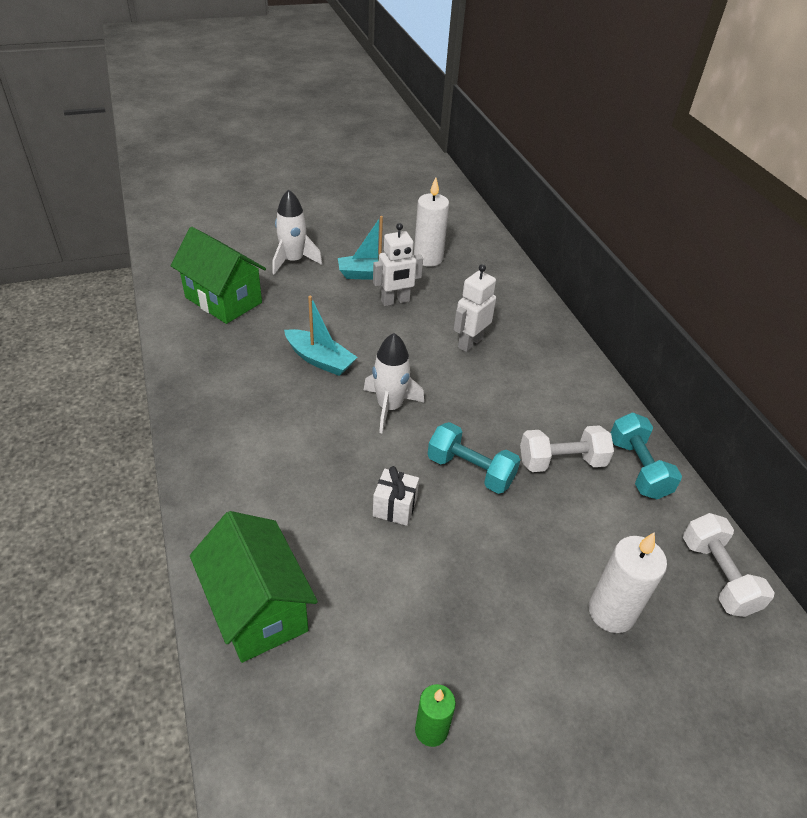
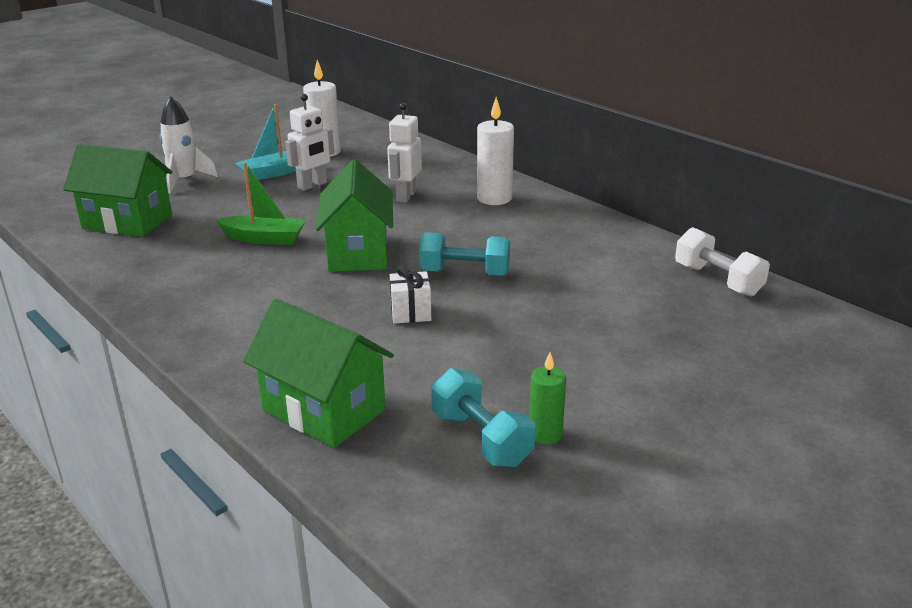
camera: 20 degrees left, 15 degrees down
(319, 359) = (263, 238): turquoise boat -> green boat
(389, 407) = (358, 253): white rocket -> green house
(561, 462) = (543, 248): white dumbbell -> none
(611, 612) = (648, 323): white candle -> white candle (494, 198)
(638, 468) = (610, 236): turquoise dumbbell -> turquoise dumbbell (481, 439)

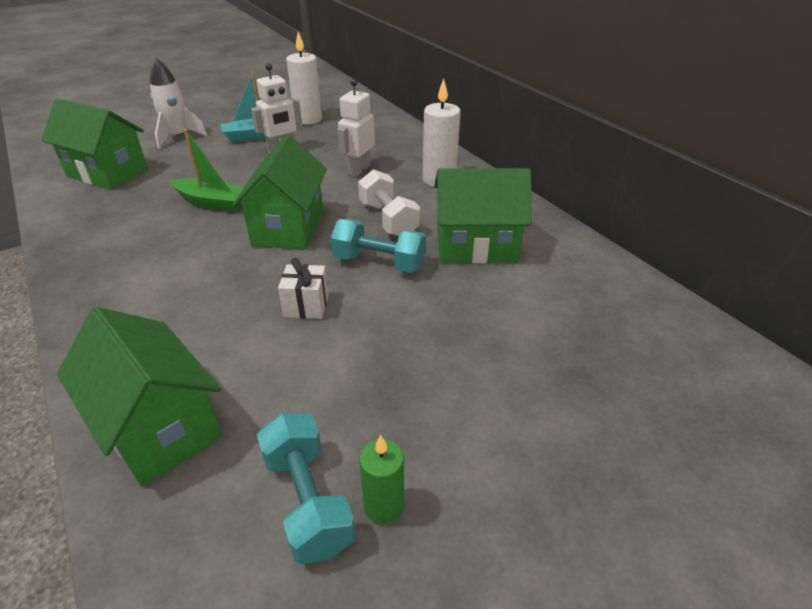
camera: 10 degrees right, 10 degrees up
(553, 251) = (476, 246): none -> green house
(717, 280) = (640, 303): white dumbbell -> white dumbbell (388, 219)

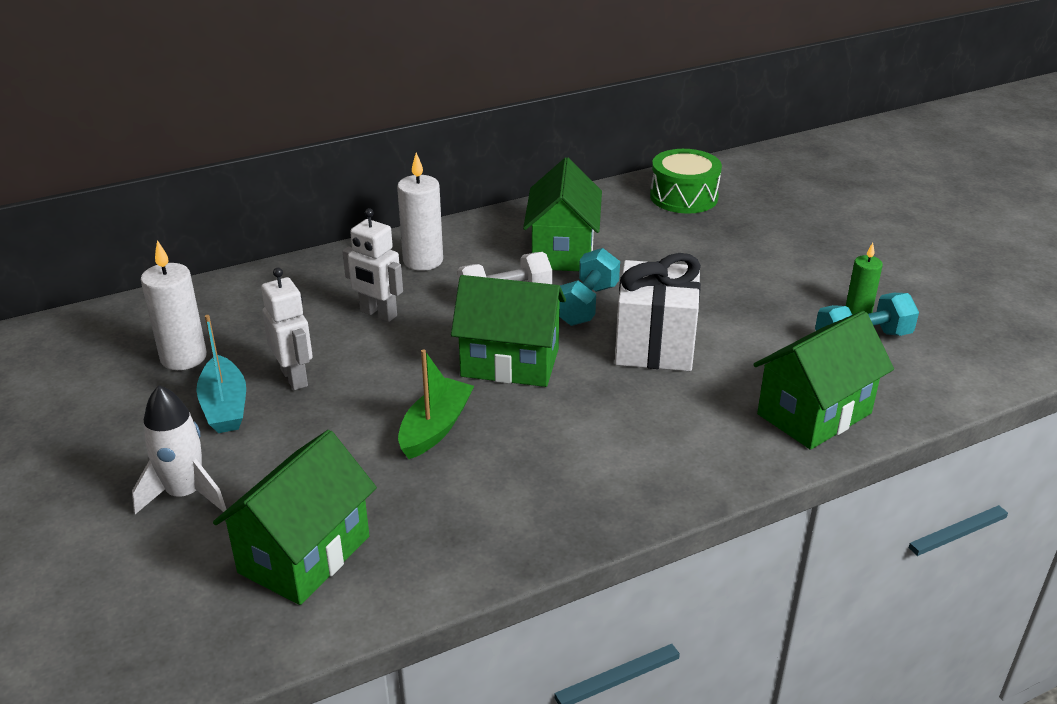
camera: 85 degrees left, 5 degrees down
(306, 305) = (654, 346): white gift -> white gift, size x2.03
(644, 332) = (683, 197): none -> green drum

